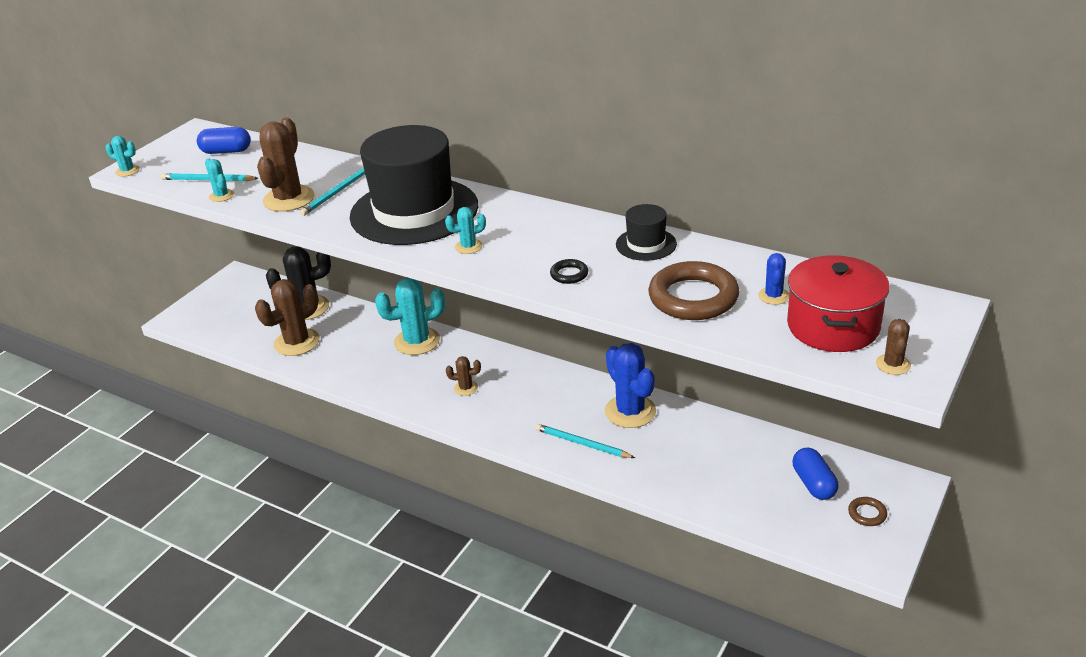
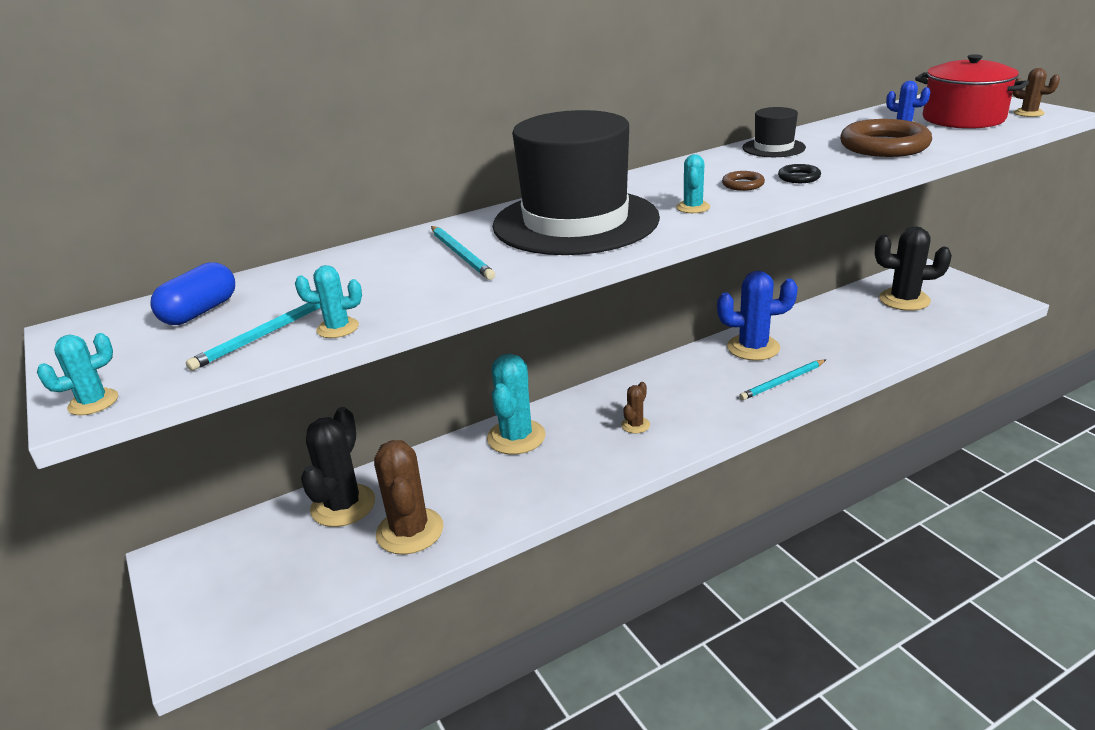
camera: 60 degrees left, 5 degrees down
(289, 199) = (429, 284): brown cactus -> none
(813, 484) = (904, 300): blue capsule -> black cactus
(867, 514) = (950, 291): brown ring -> brown ring (743, 184)

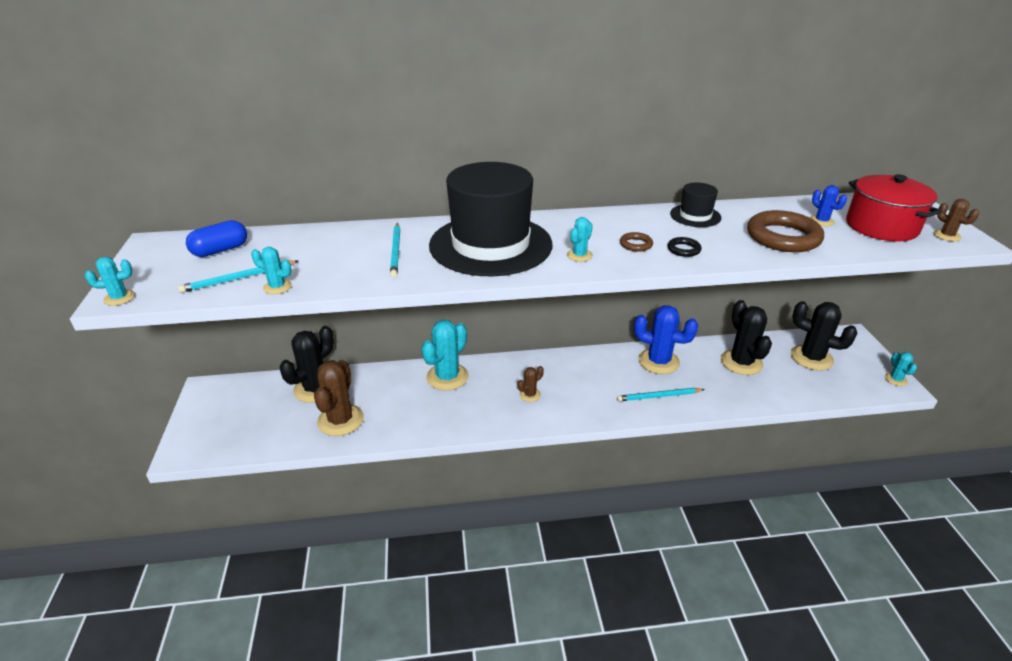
camera: 20 degrees right, 5 degrees up
(839, 324) = (741, 362): none -> black cactus
(997, 297) = (895, 379): none -> turquoise cactus

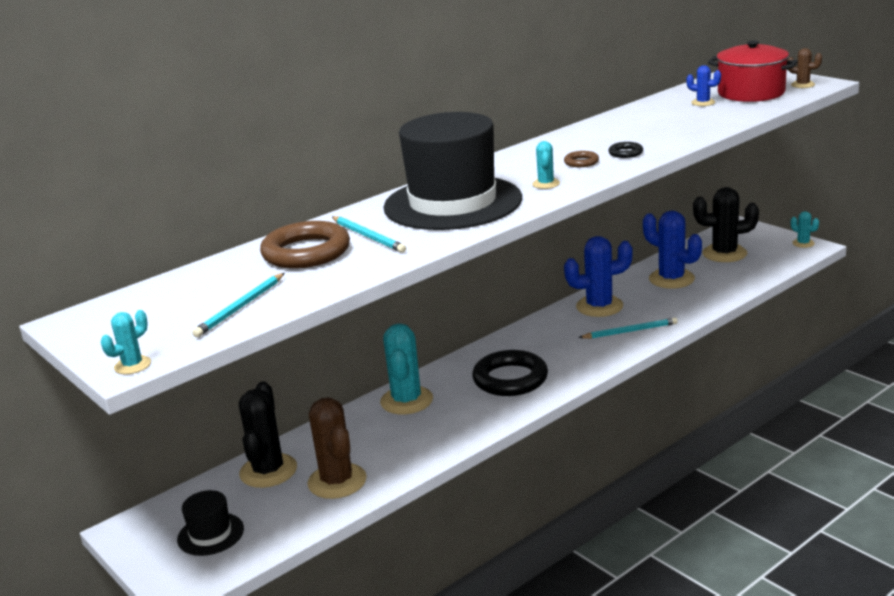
camera: 30 degrees left, 10 degrees down
(220, 250) = (170, 298): blue capsule -> none
(277, 287) = (297, 298): turquoise cactus -> none
(530, 395) = (510, 379): brown cactus -> black ring
(658, 396) = (630, 331): turquoise pencil -> turquoise pencil turned 150 degrees counterclockwise
(695, 216) = (599, 129): black hat -> black hat (210, 534)
(741, 362) = (671, 279): black cactus -> blue cactus
(783, 237) = (689, 121): brown ring -> brown ring (306, 252)

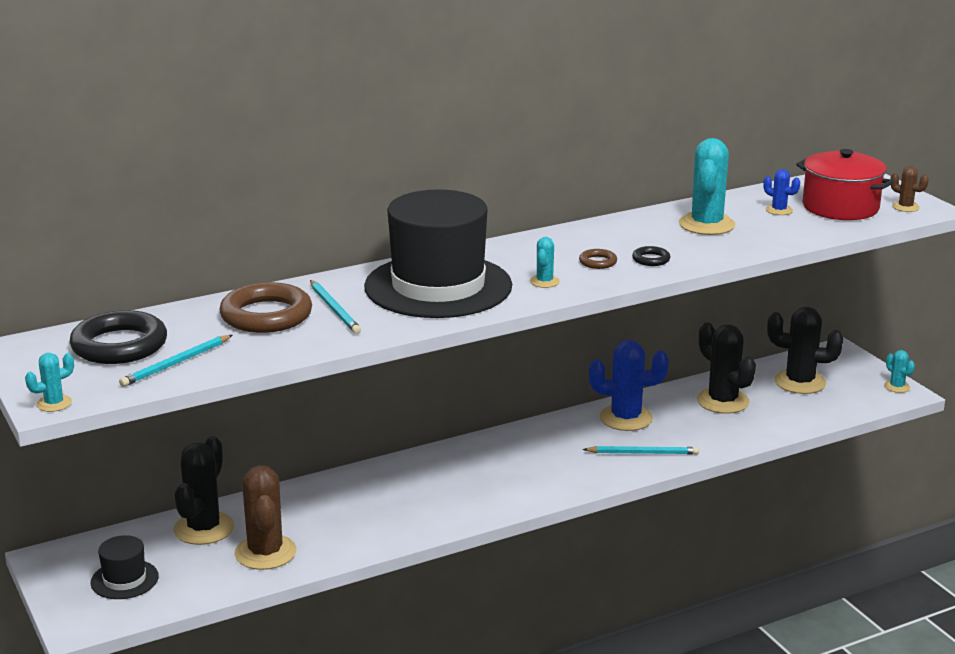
camera: 10 degrees right, 0 degrees up
(406, 401) = (371, 483): turquoise cactus -> turquoise cactus (706, 224)
(510, 379) = (488, 481): black ring -> black ring (119, 345)
(671, 279) = (722, 401): blue cactus -> black cactus

